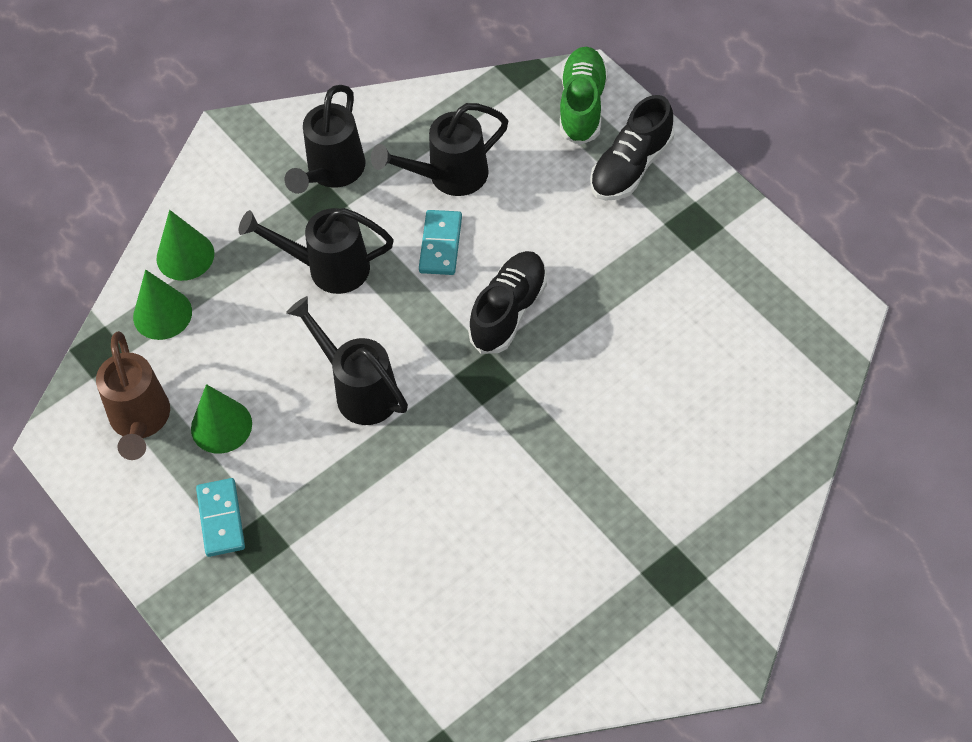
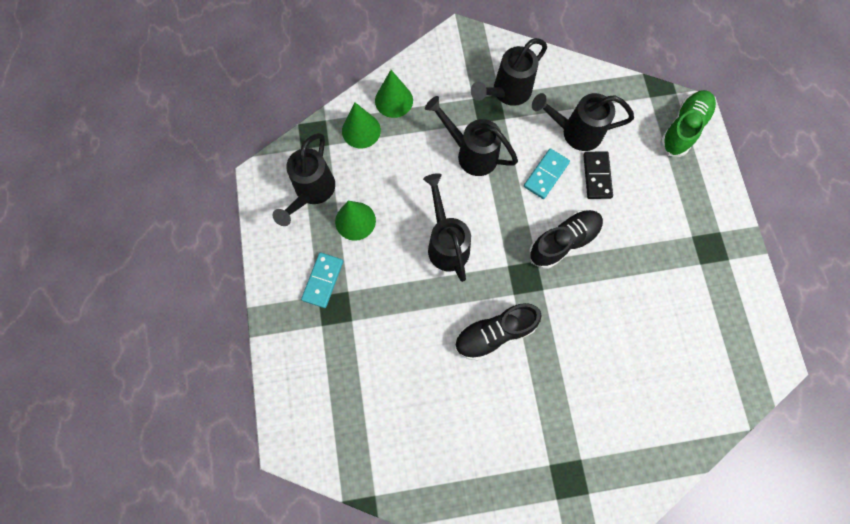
camera: 25 degrees right, 15 degrees up
(140, 422) = (312, 192): brown watering can -> black watering can
(506, 214) = (596, 176): none -> black domino
(631, 166) = (692, 186): black shoe -> black shoe (494, 333)

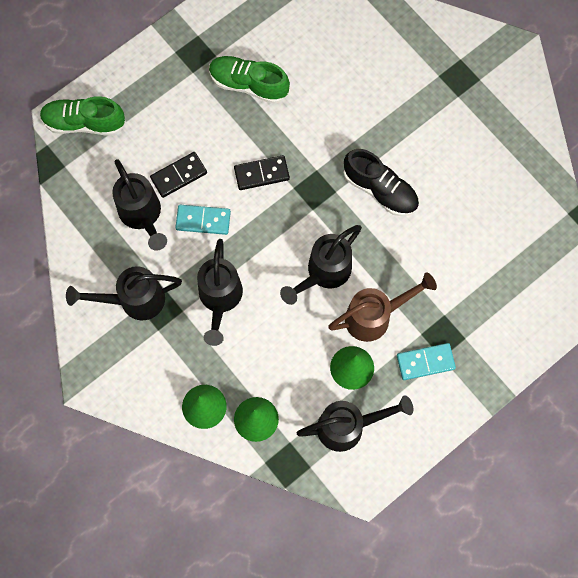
camera: 120 degrees left, 0 degrees up
(385, 263) = (375, 316): none -> brown watering can
(506, 93) = (133, 300): black watering can -> black watering can turned 150 degrees clockwise
(563, 242) = (261, 174): black shoe -> black domino
(657, 277) = (248, 84): none -> green shoe

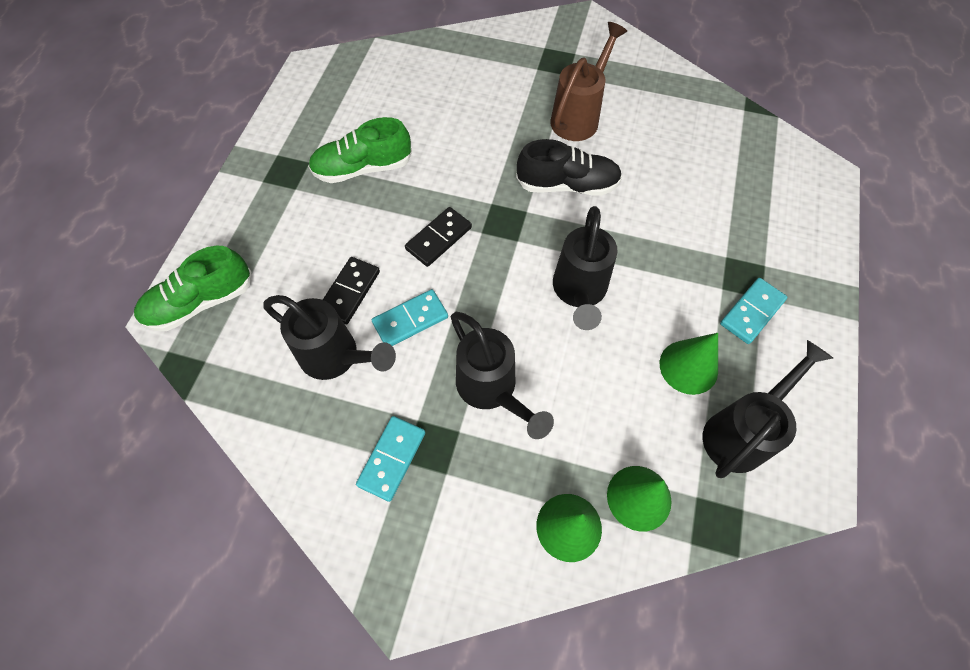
camera: 35 degrees left, 10 degrees down
(133, 300) = (392, 458): black watering can -> turquoise domino
(375, 316) = (665, 300): brown watering can -> brown watering can (579, 116)

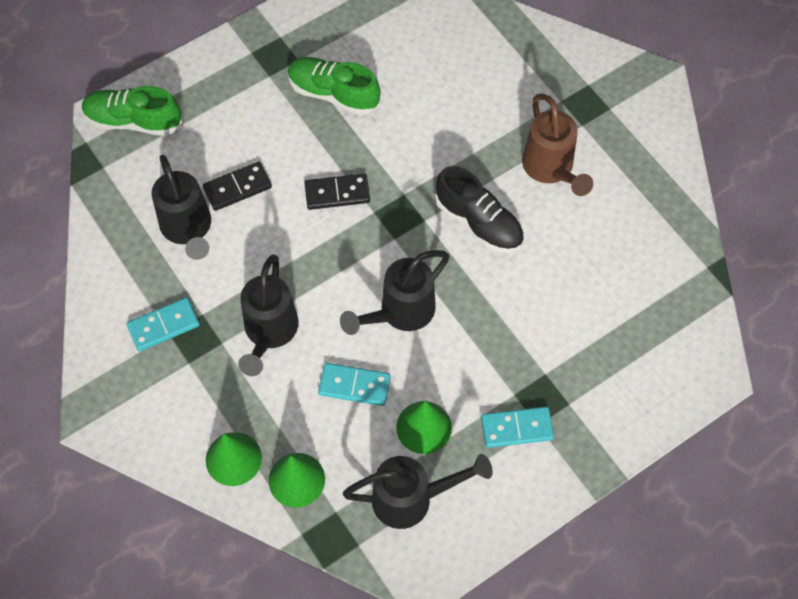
camera: 40 degrees right, 0 degrees up
(410, 320) = (260, 240): turquoise domino -> turquoise domino (354, 386)
(579, 116) = (551, 170): brown watering can -> brown watering can turned 90 degrees clockwise

